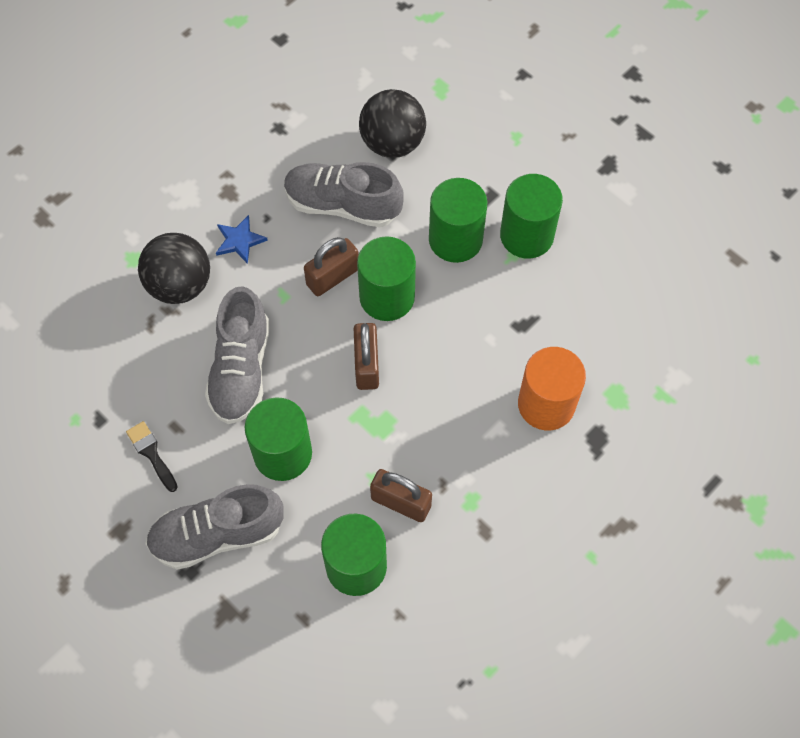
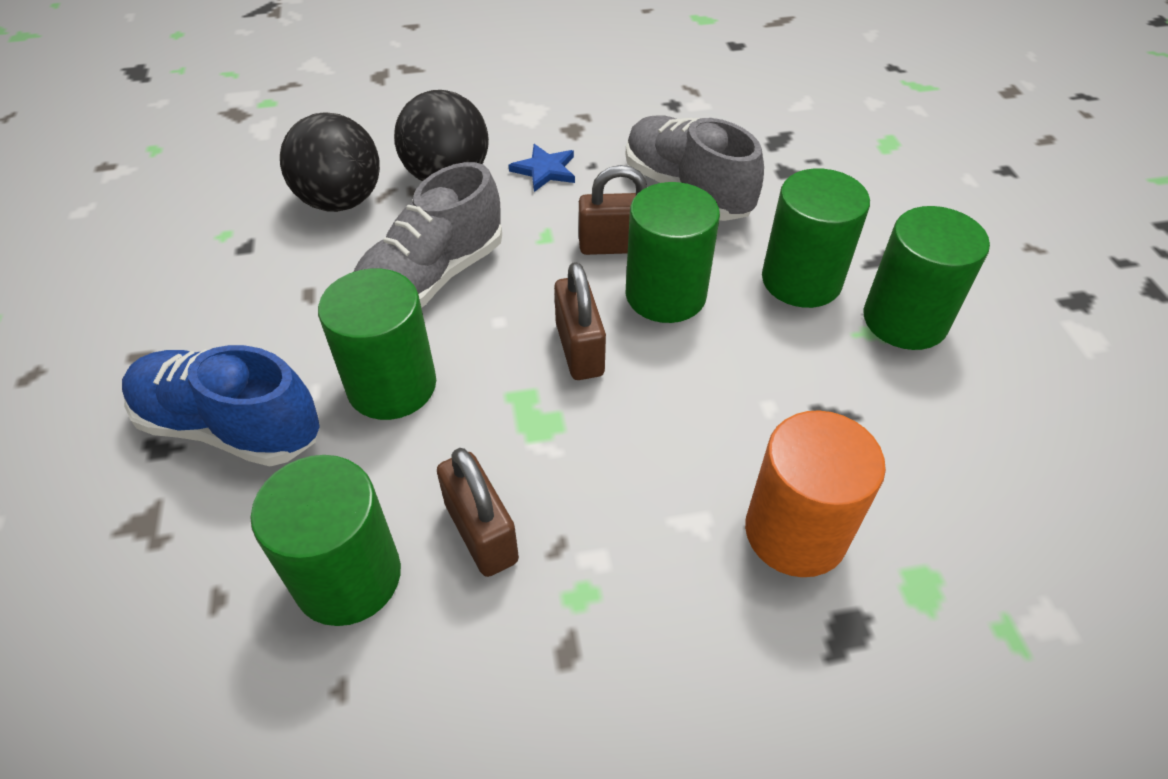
camera: 35 degrees right, 15 degrees down
(151, 453) = (257, 304): black brush -> none
(217, 534) = (230, 427): grey shoe -> blue shoe
(366, 365) = (579, 349): brown padlock -> brown padlock turned 45 degrees counterclockwise
(392, 143) = (792, 164): black ball -> black ball (341, 201)

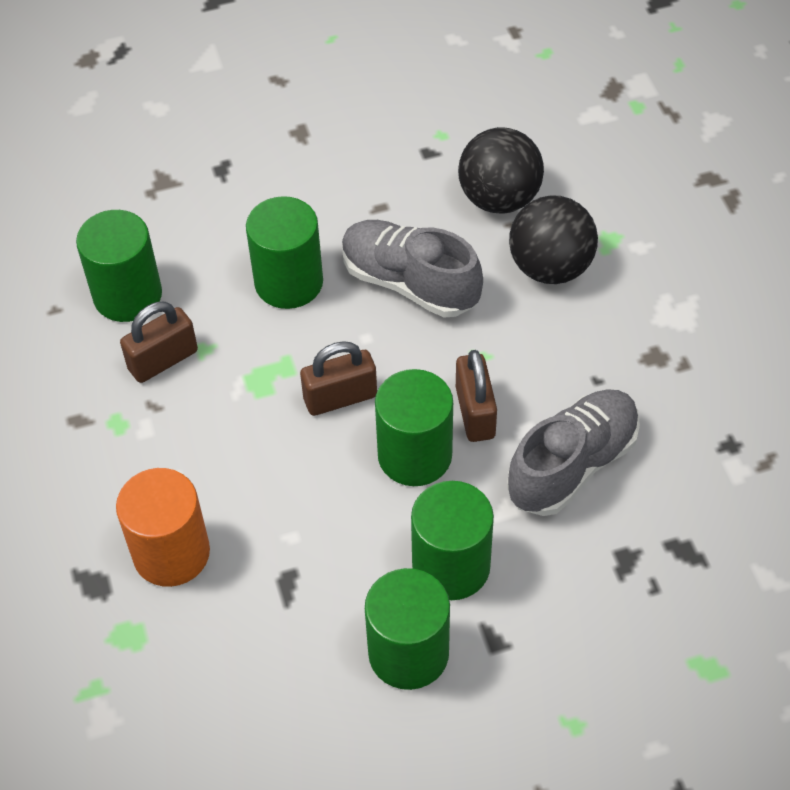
camera: 85 degrees right, 5 degrees up
(230, 427) = (242, 200): blue shoe -> none
(545, 170) = (579, 342): blue star -> none

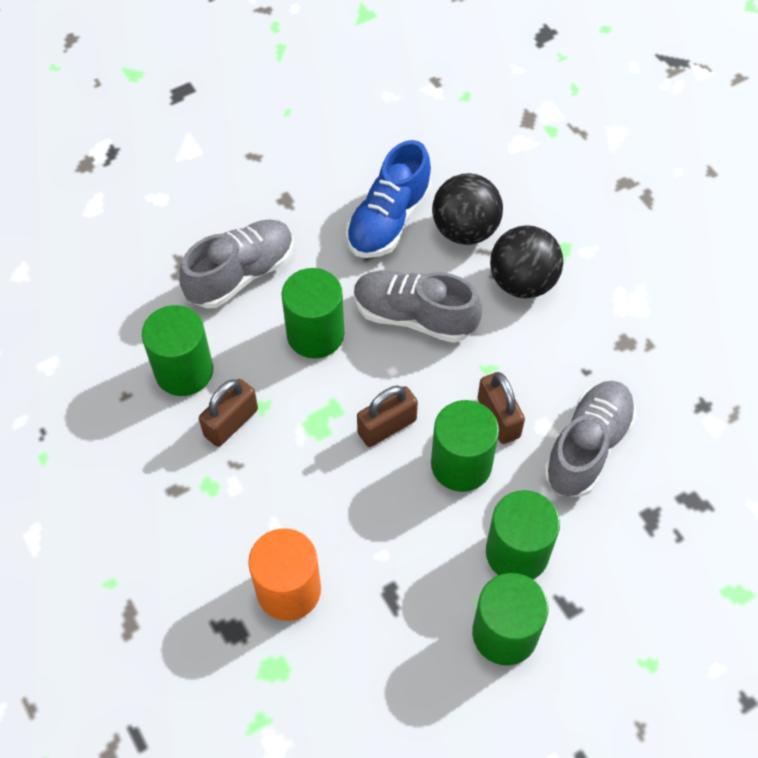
camera: 15 degrees left, 5 degrees up
(224, 203) = (241, 274): none -> grey shoe
(412, 174) = (388, 220): none -> blue shoe

